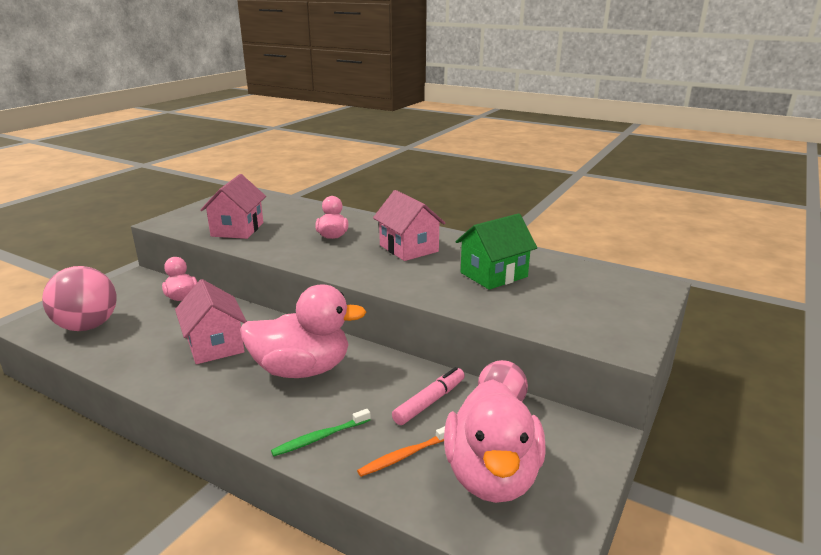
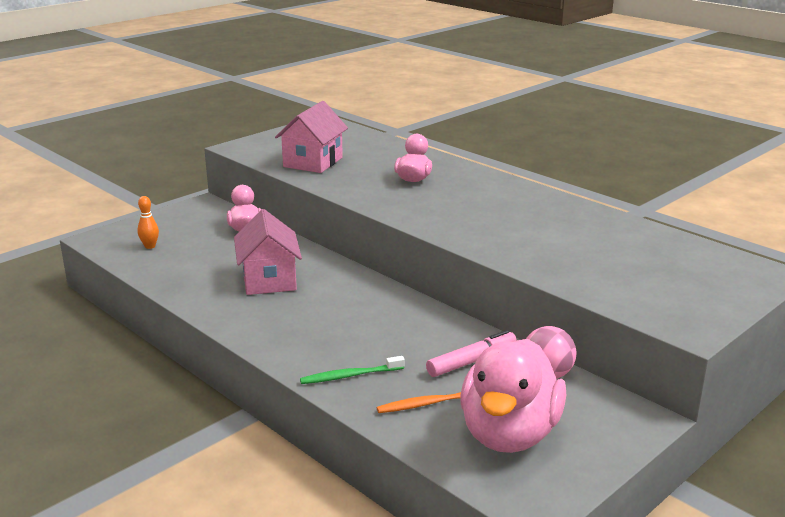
camera: 15 degrees right, 0 degrees up
(88, 326) = (150, 246): pink ball -> orange bowling pin
(302, 370) = (350, 314): pink duck -> none
(409, 248) = (494, 201): pink house -> none
(493, 275) = (578, 239): green house -> none

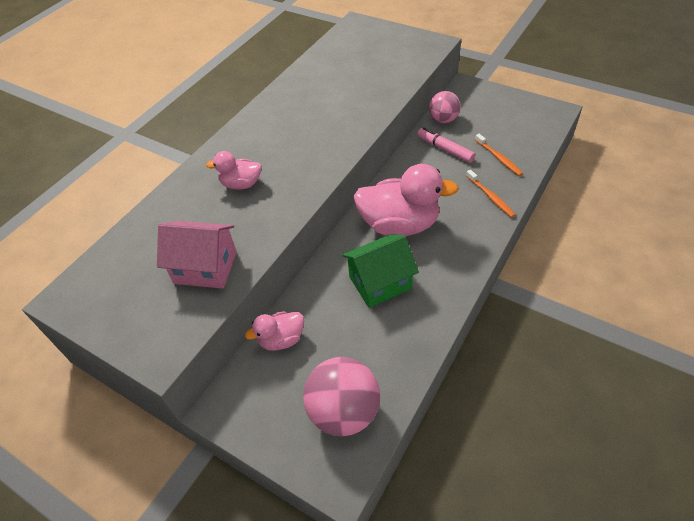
camera: 100 degrees left, 25 degrees up
(150, 246) = (344, 411): orange bowling pin -> pink ball
(269, 280) = (380, 283): pink house -> green house
(350, 376) = (490, 197): green toothbrush -> orange toothbrush
(509, 434) = (507, 125): pink duck -> pink duck (399, 224)

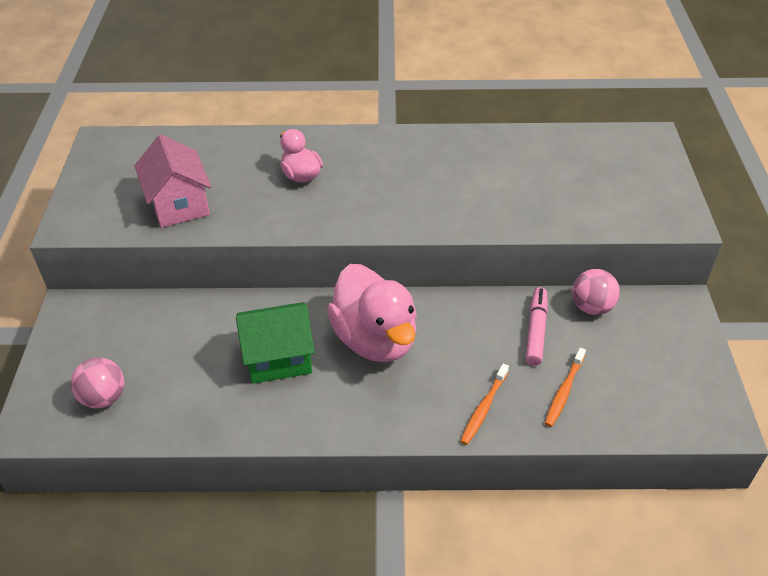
camera: 55 degrees right, 5 degrees down
(281, 339) = (164, 313): pink duck -> none
(344, 411) = (104, 397): pink ball -> pink ball, size x0.62
(380, 283) = (279, 358): green house -> green house turned 45 degrees counterclockwise

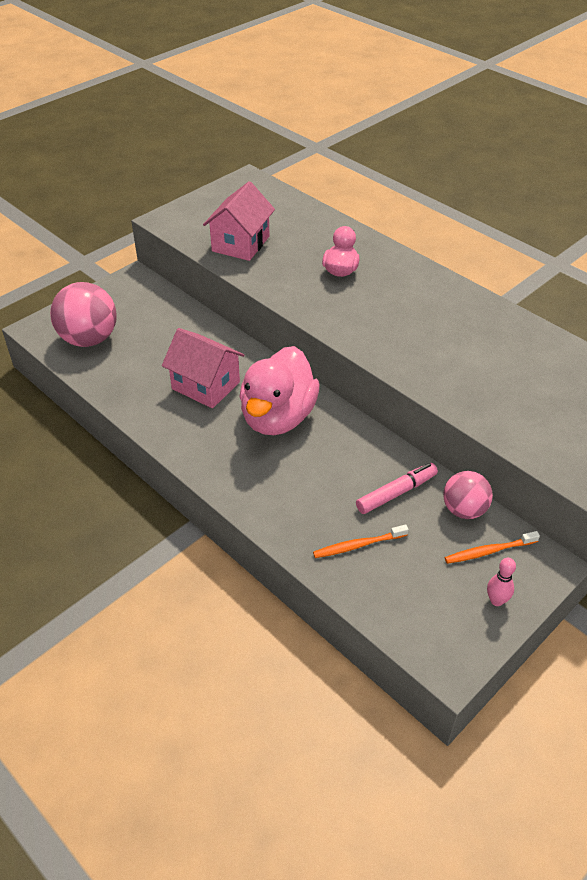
camera: 45 degrees right, 0 degrees up
(104, 397) = (89, 339): pink ball -> pink ball, size x1.61
(279, 358) = (205, 385): green house -> pink house
(483, 408) = (287, 511): orange toothbrush -> orange toothbrush (488, 551)
(690, 354) = (496, 600): none -> pink bowling pin

